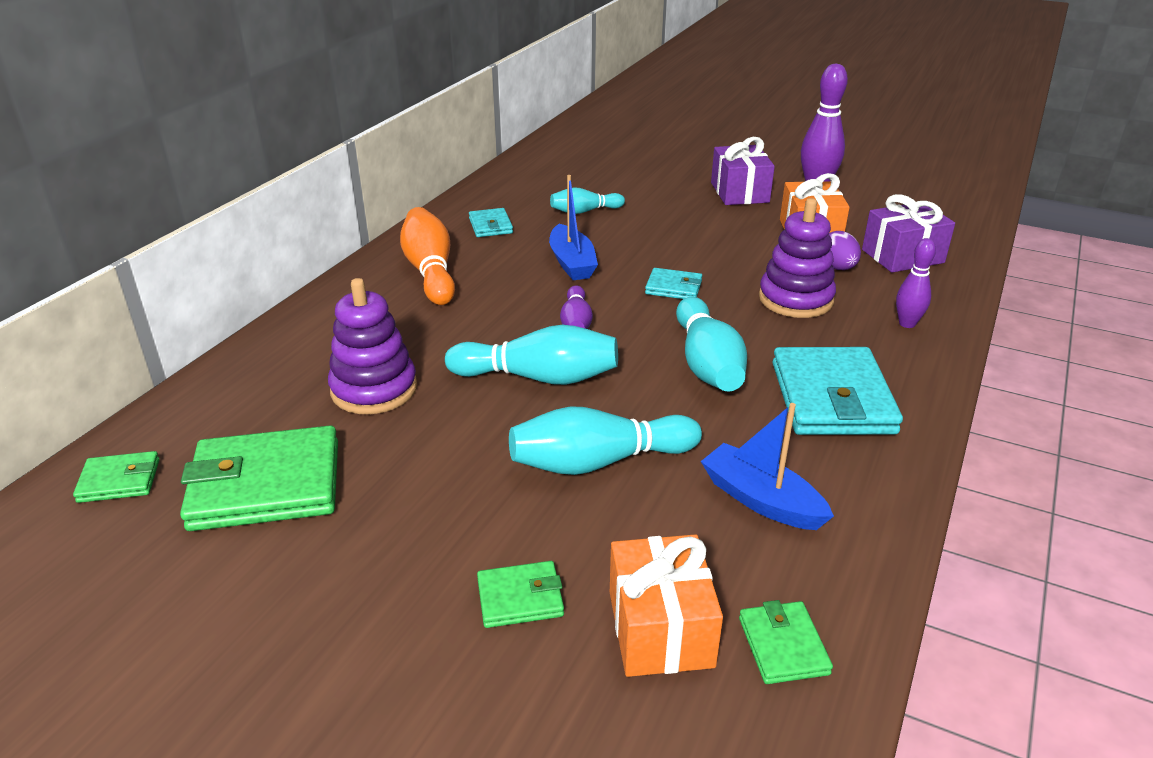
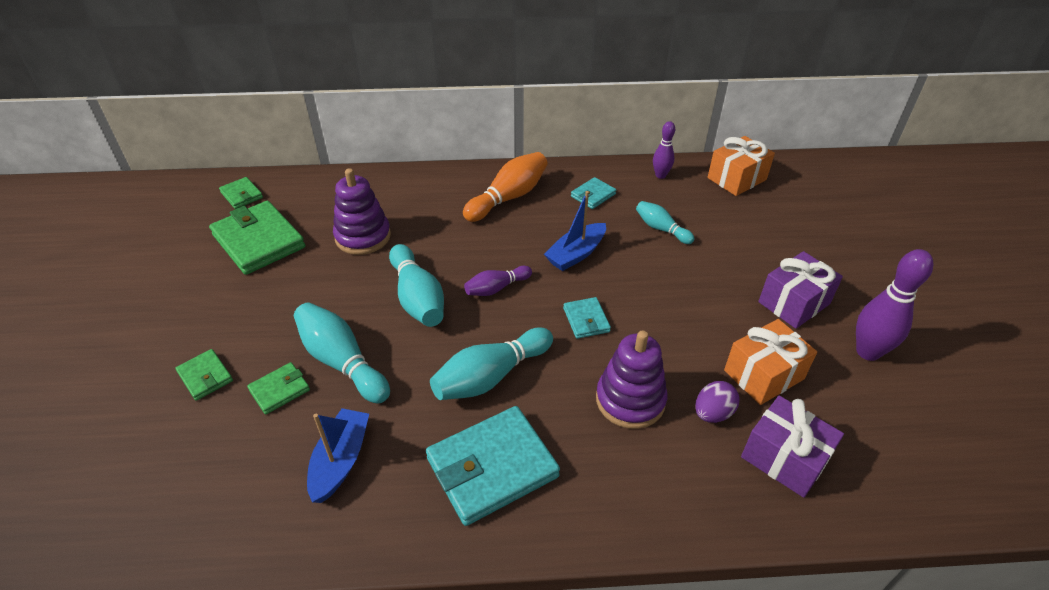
camera: 60 degrees right, 10 degrees up
(660, 628) = (199, 448): orange gift -> orange gift (736, 179)
(783, 646) = (201, 516): green wallet -> green wallet (279, 390)
(907, 324) = (651, 492): purple bowling pin -> purple bowling pin (660, 175)

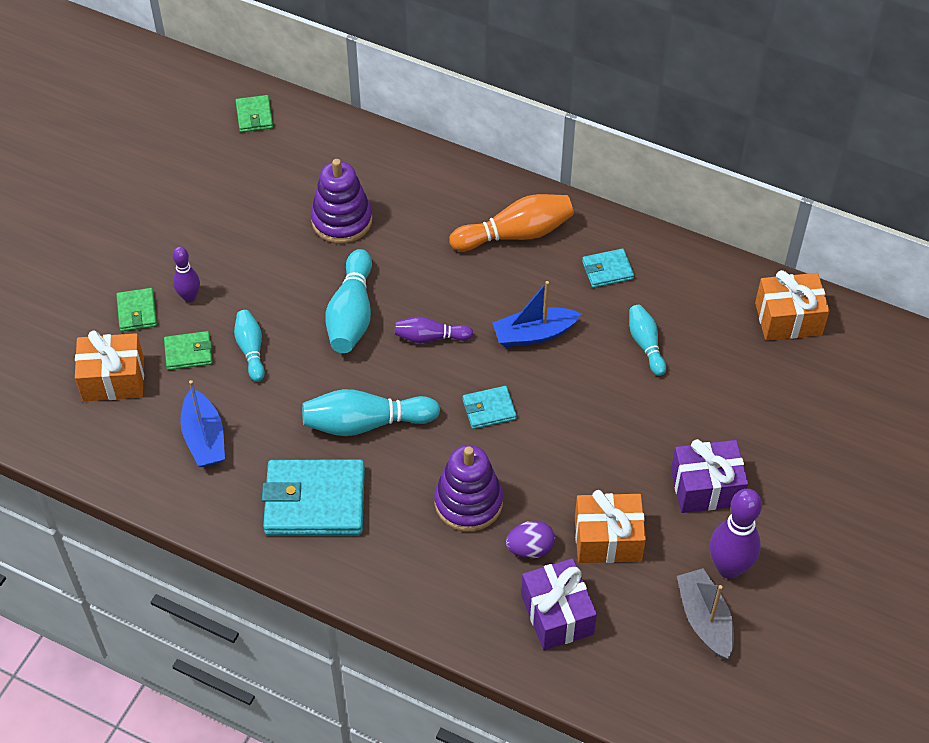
camera: 30 degrees right, 10 degrees up
(209, 448) = (113, 379): none -> orange gift
(258, 241) = (243, 183): green wallet -> none
(340, 461) = (204, 438): blue boat -> blue boat turned 120 degrees clockwise
(342, 362) = (251, 350): turquoise bowling pin -> turquoise bowling pin, size x0.59
(586, 320) = (489, 409): turquoise wallet -> turquoise wallet turned 60 degrees clockwise
(660, 175) = (704, 276): purple bowling pin -> purple bowling pin (189, 297)
(893, 400) = (704, 619): none -> grey boat

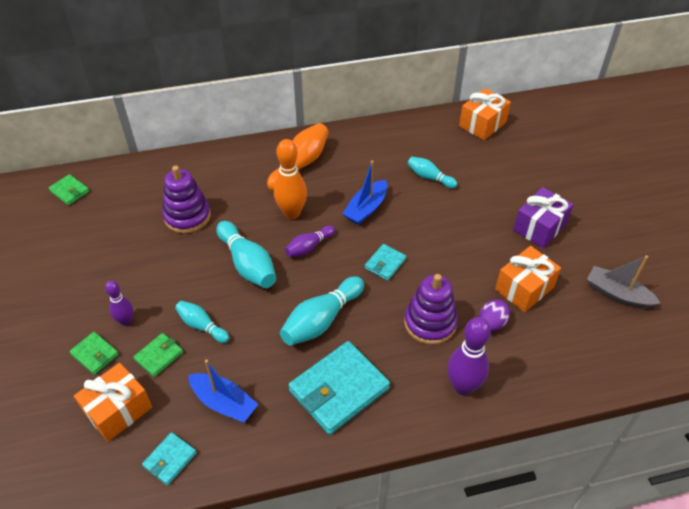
camera: 40 degrees left, 5 degrees down
(450, 287) = (292, 213): none -> orange bowling pin
(557, 614) = (546, 349): purple gift -> none
(607, 270) = (369, 154): turquoise wallet -> turquoise wallet (170, 460)
(729, 568) = (596, 259): purple bowling pin -> purple bowling pin (463, 386)

